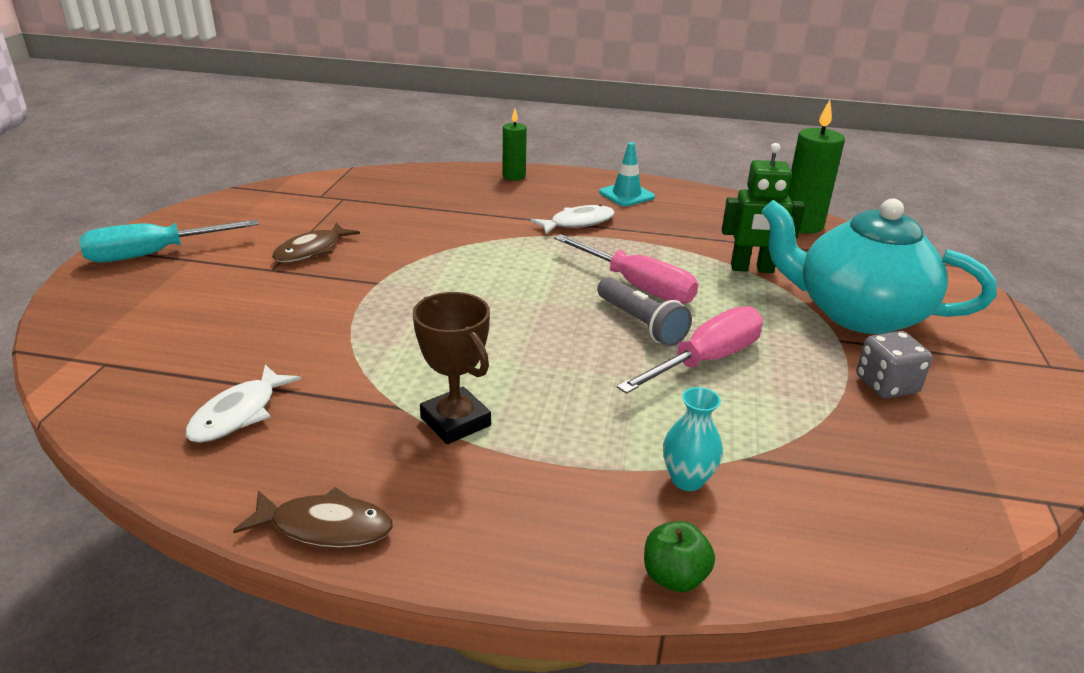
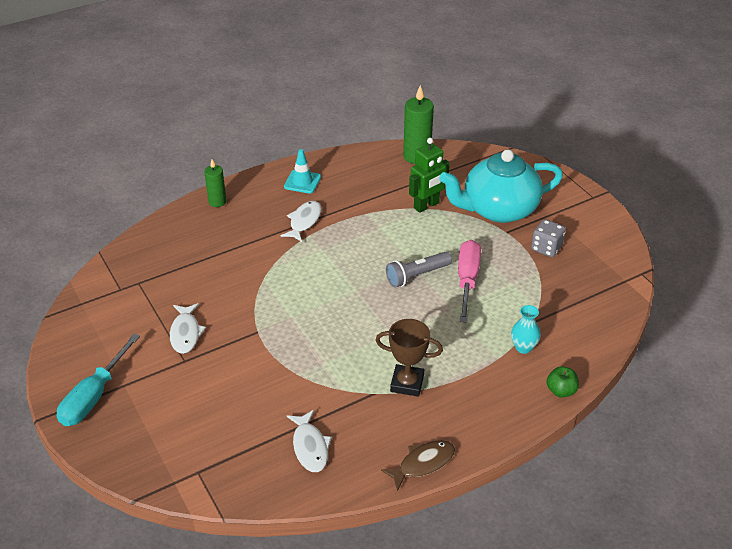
camera: 40 degrees left, 10 degrees up
(311, 250) = (185, 333): brown fish -> white fish
(637, 286) = (388, 251): pink screwdriver -> none
(640, 323) = (417, 275): grey flashlight -> grey flashlight turned 135 degrees clockwise

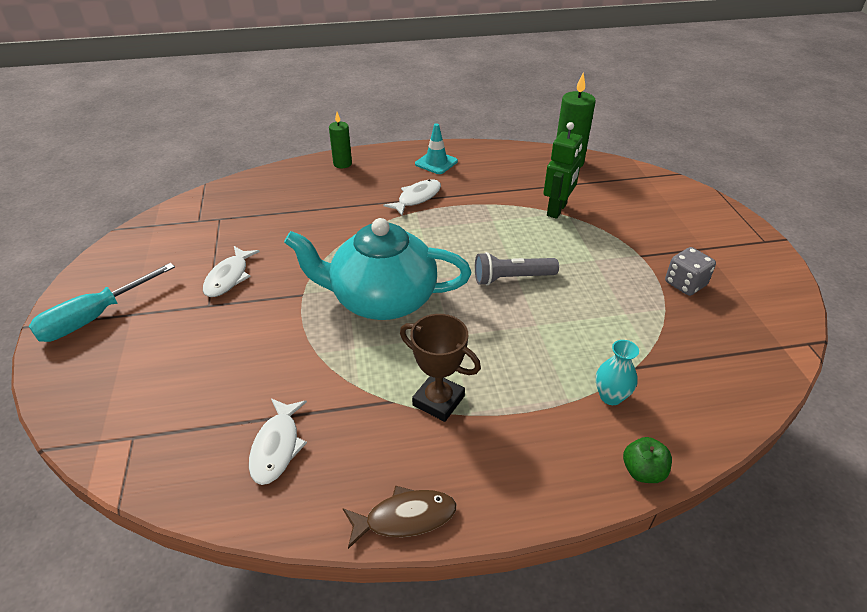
camera: 20 degrees right, 0 degrees up
(426, 206) = (557, 210): green robot -> green robot turned 45 degrees counterclockwise
(467, 280) = (570, 297): pink screwdriver -> none
(498, 209) = (640, 230): turquoise teapot -> turquoise teapot (382, 299)

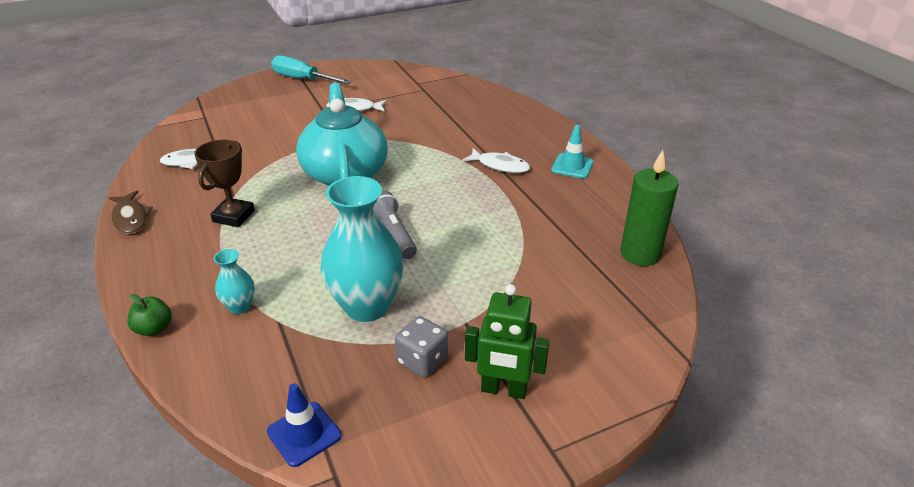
camera: 75 degrees right, 5 degrees down
(342, 164) = (534, 120): green candle -> none
(557, 210) = (527, 253): green robot -> green robot (503, 390)
(617, 307) = (367, 306): none -> turquoise vase
(771, 357) = (304, 434): none -> blue traffic cone

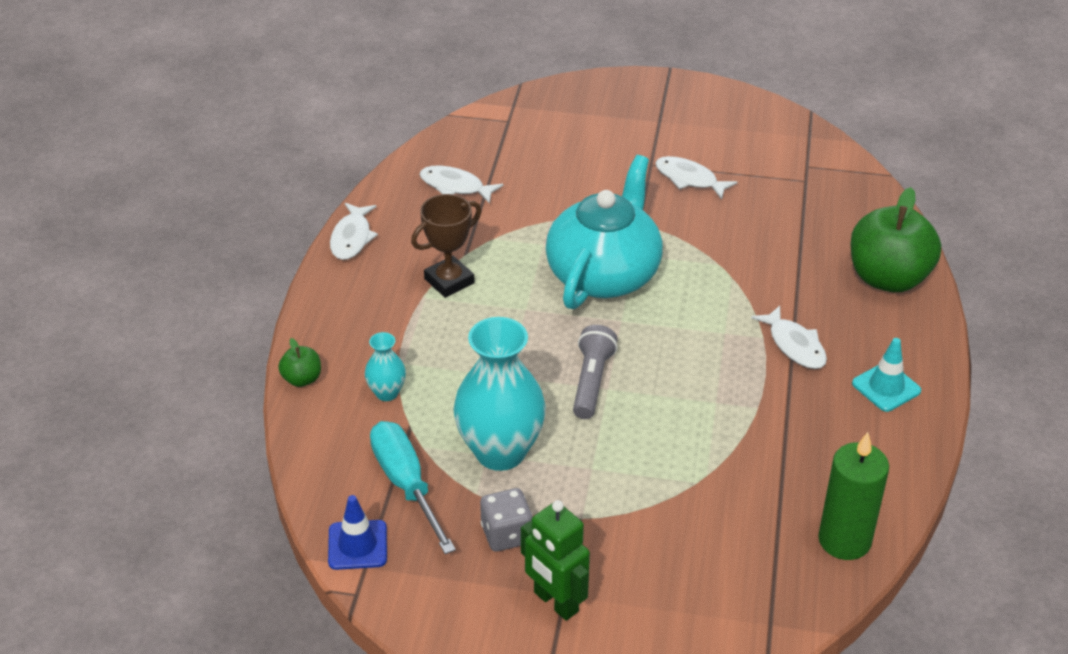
camera: 35 degrees right, 5 degrees up
(130, 218) = (352, 238): brown fish -> white fish
(302, 79) = (663, 101): turquoise screwdriver -> turquoise screwdriver (406, 484)
(516, 117) = (888, 278): none -> green apple

